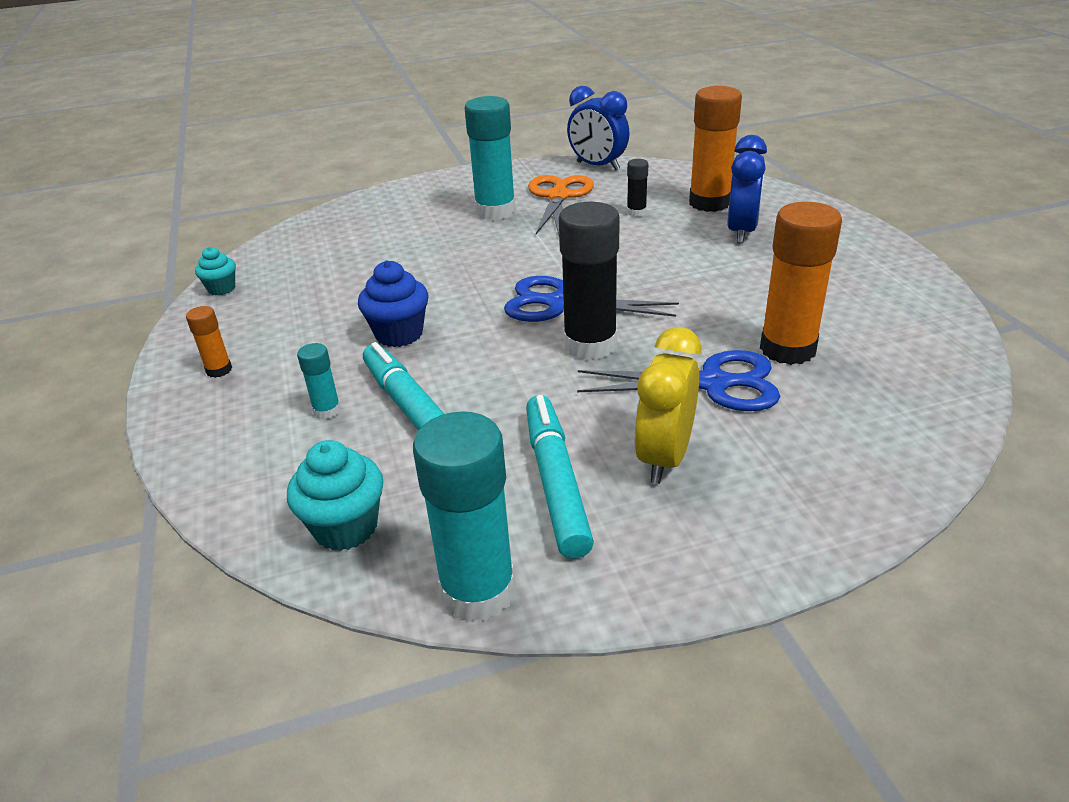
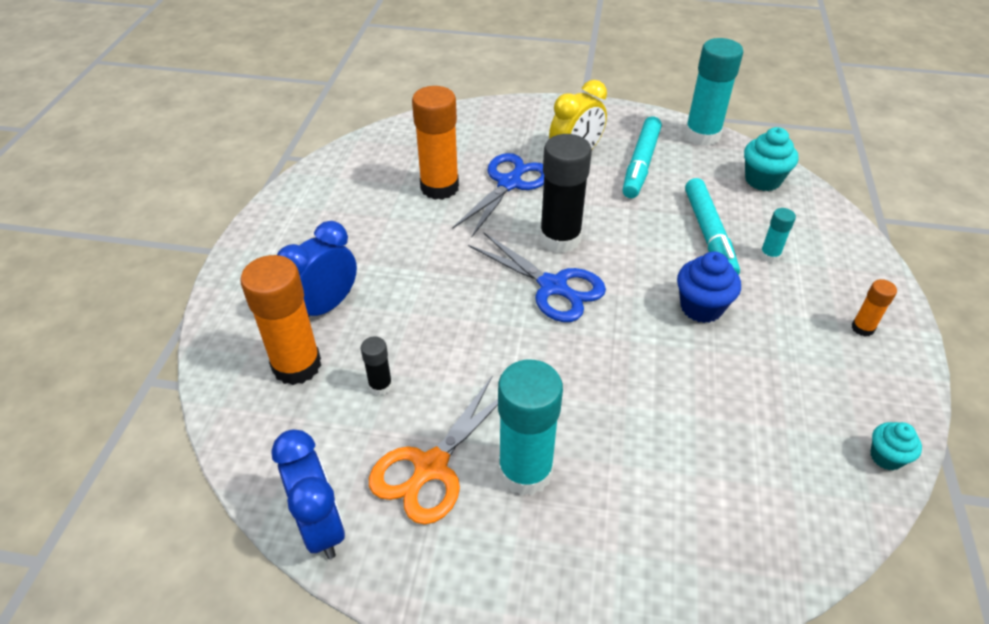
camera: 155 degrees left, 10 degrees up
(712, 384) = (509, 183): blue scissors -> blue scissors turned 90 degrees clockwise

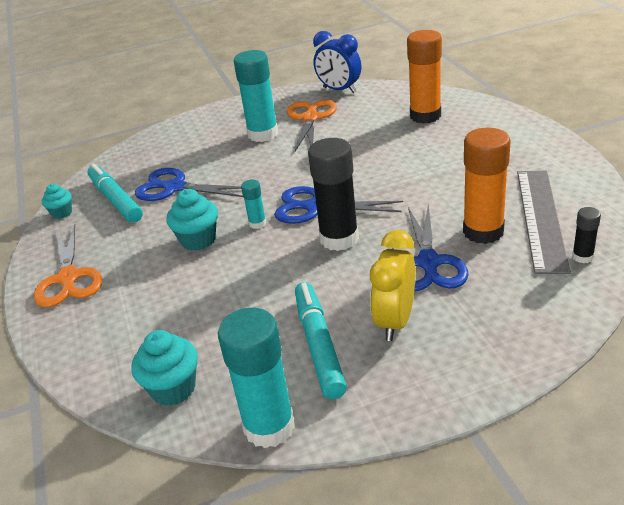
camera: 155 degrees right, 10 degrees down
(326, 306) = (449, 138): blue clock -> none
(380, 386) = (370, 128): black glue stick -> black glue stick (582, 257)
(384, 176) = (541, 218): none -> grey ruler
(701, 307) = (198, 240): blue cupcake -> turquoise cupcake
(705, 417) = (175, 187): none -> blue scissors
(708, 235) = (212, 298): turquoise marker -> turquoise marker (116, 200)
(769, 255) = (151, 304): turquoise glue stick -> turquoise glue stick (257, 223)
(862, 328) = (68, 278): orange glue stick -> orange scissors

